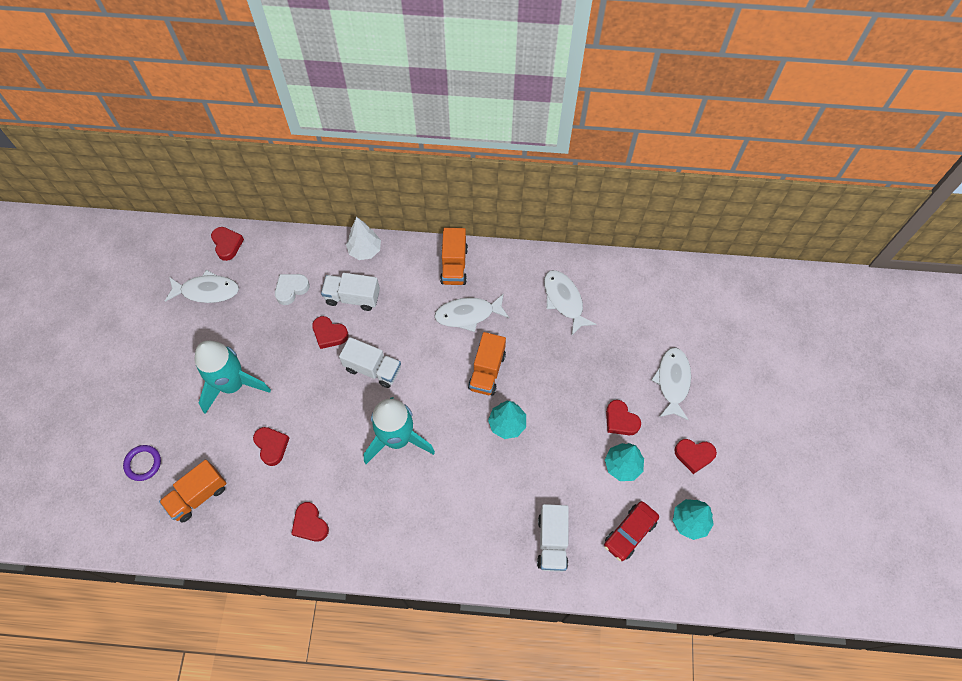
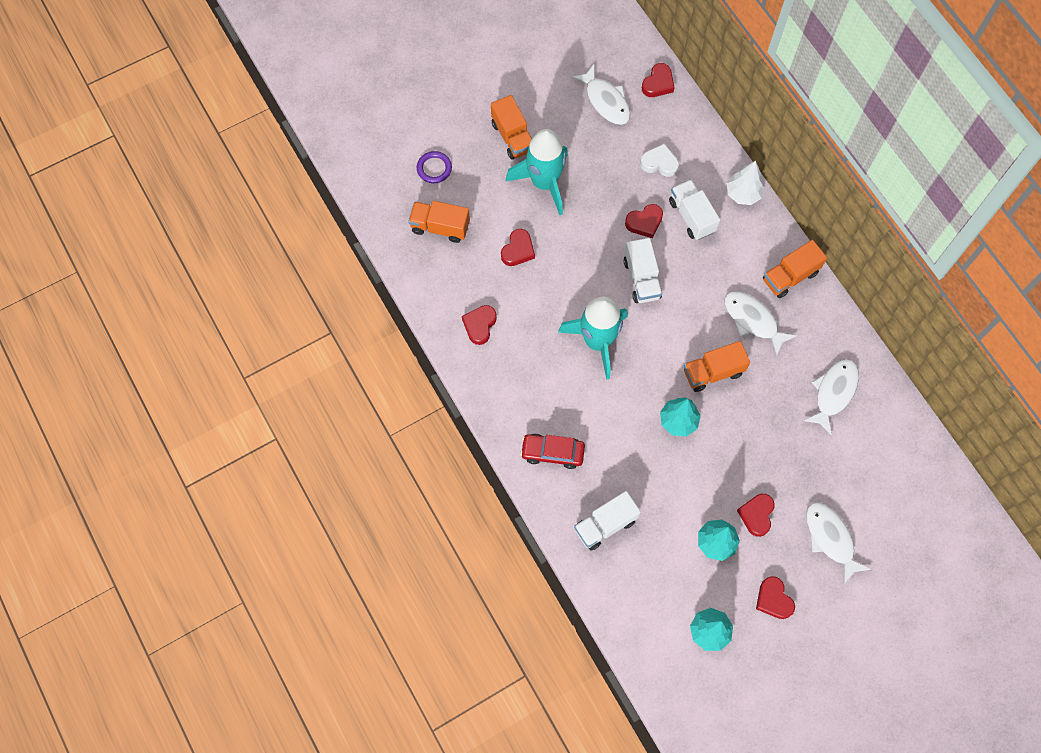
camera: 55 degrees right, 5 degrees up
(173, 381) = (513, 137): none -> orange truck
(329, 334) = (644, 222): red heart -> red heart turned 105 degrees counterclockwise
(630, 533) = (661, 585): red car -> red car (552, 453)
(672, 381) = (830, 538): white fish -> white fish turned 90 degrees counterclockwise

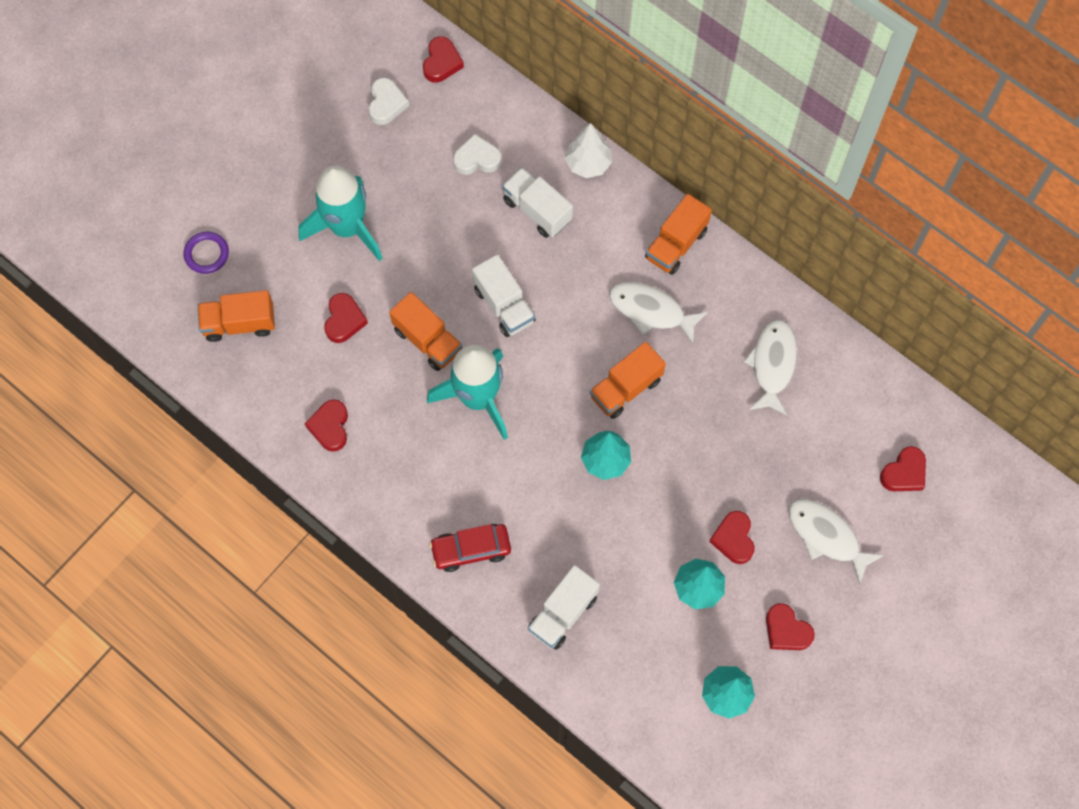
camera: 20 degrees left, 0 degrees up
(513, 137) = (289, 184): orange truck -> orange truck (428, 340)
(605, 101) = (386, 104): white fish -> white heart
(644, 222) = (484, 236): red heart -> red heart (904, 473)

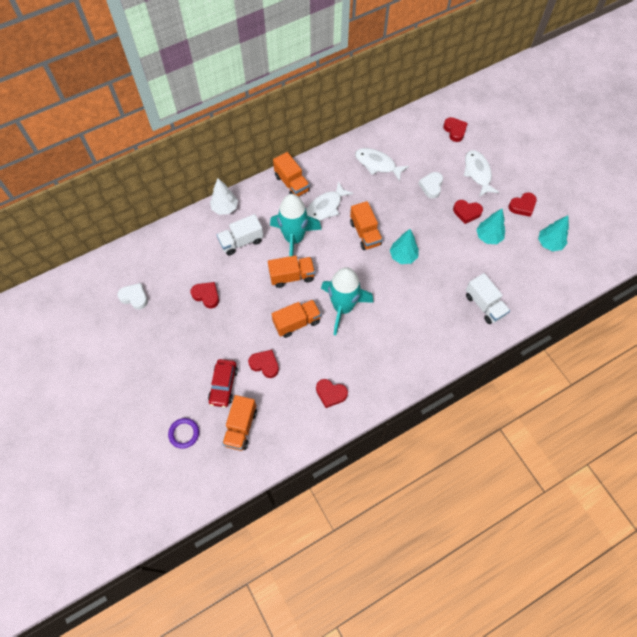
camera: 70 degrees left, 5 degrees down
(347, 228) = (205, 344): turquoise rocket -> turquoise rocket (294, 239)
(442, 62) = (123, 260): red heart -> red heart (206, 295)
(471, 550) = (433, 340): red car -> red car (223, 385)
(477, 159) = (194, 261): white heart -> white heart (431, 186)
(504, 305) = (292, 276): white truck -> orange truck
(826, 536) = (477, 173): white fish -> white fish turned 105 degrees clockwise

